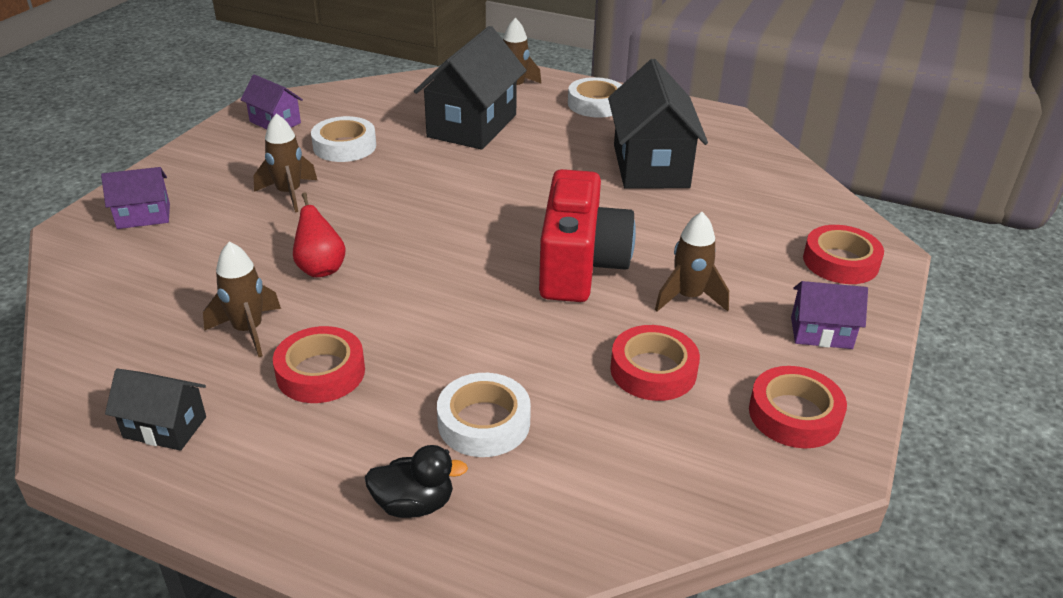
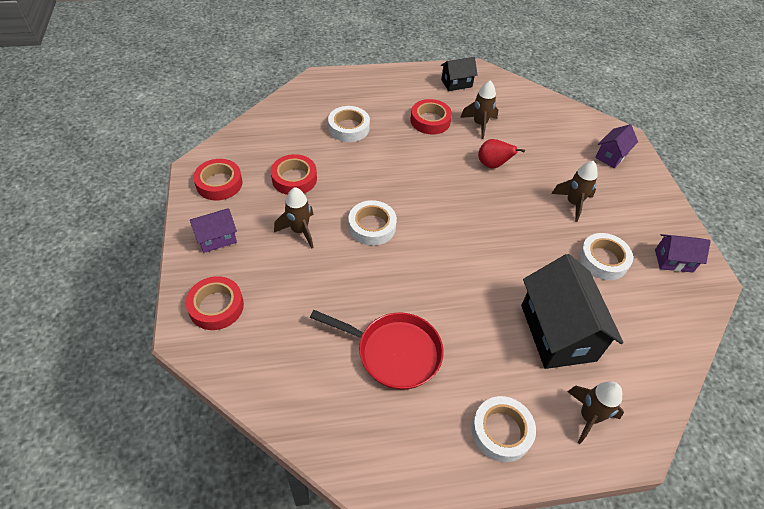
camera: 145 degrees right, 15 degrees up
(414, 504) = (348, 94): black duck -> none
(580, 265) = (372, 226): red camera -> white tape
(650, 166) = (393, 352): black house -> red pan

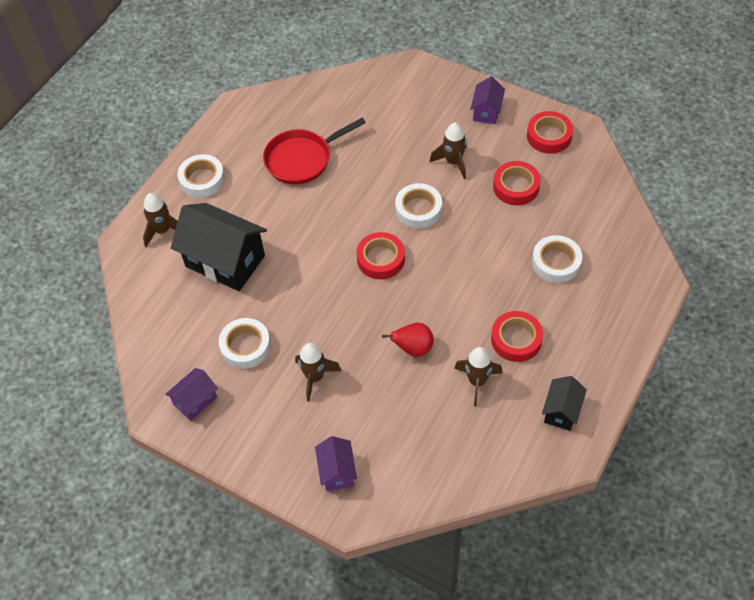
camera: 135 degrees right, 5 degrees up
(216, 306) = (422, 87): red tape -> red tape (381, 259)

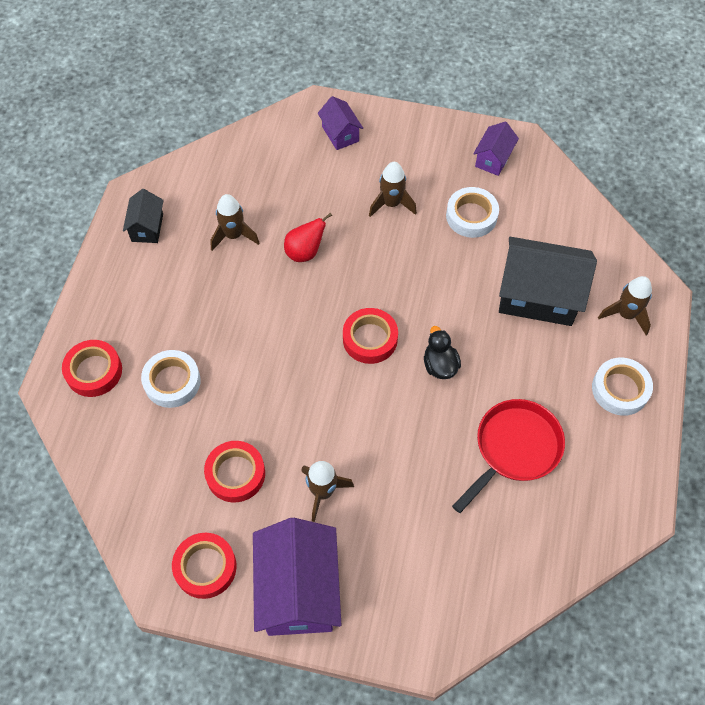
camera: 160 degrees right, 5 degrees up
(331, 226) = (440, 365): none -> black duck
(418, 209) = (347, 412): white tape -> none
(486, 111) = (298, 590): purple house -> purple house, size x1.97
(516, 339) = (202, 285): red tape -> red tape (94, 371)

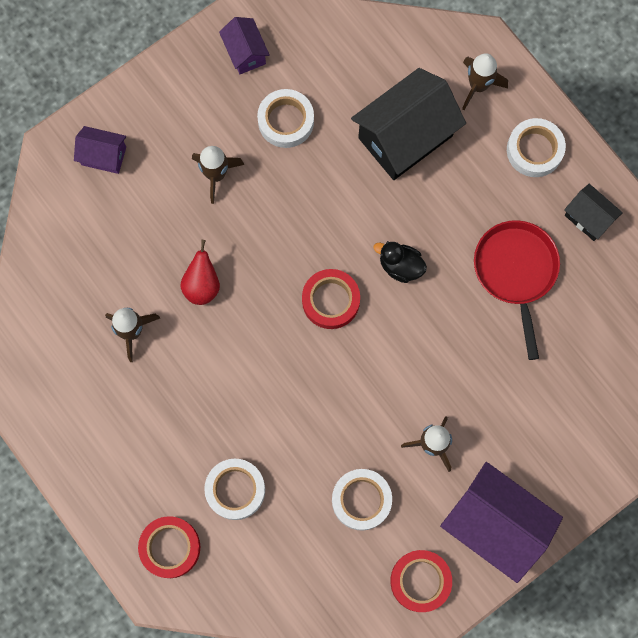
camera: 50 degrees left, 15 degrees up
(147, 227) = (58, 399): black house -> black house (588, 218)
(235, 474) = (361, 500): red tape -> white tape

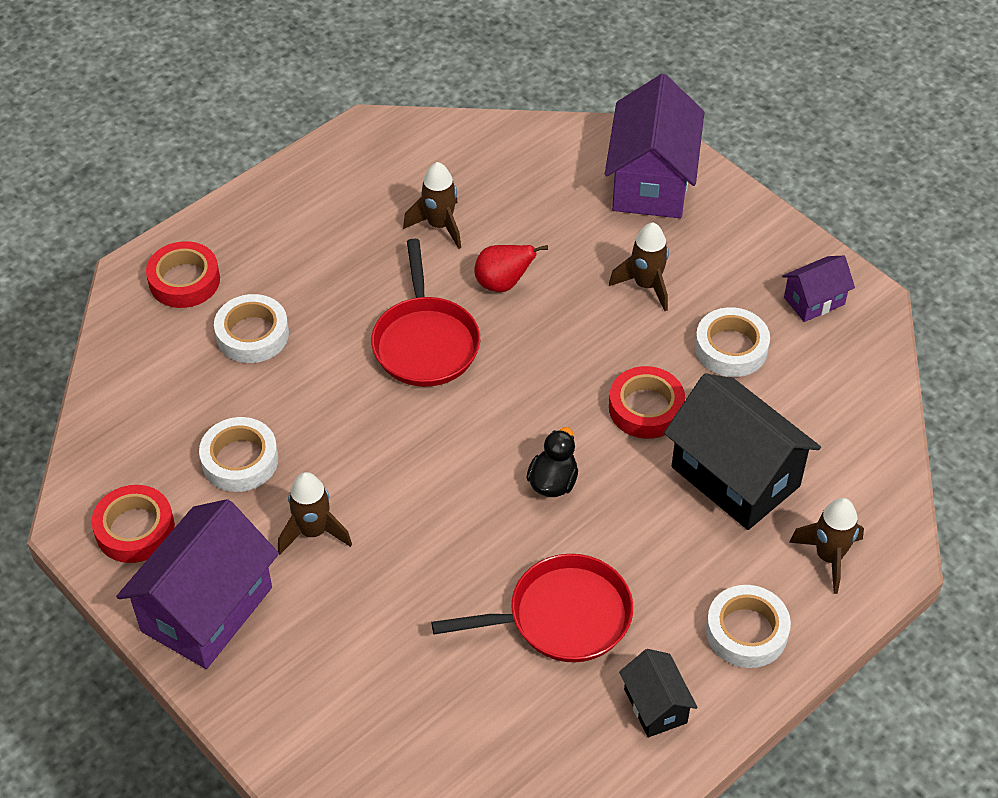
camera: 85 degrees right, 25 degrees down
(103, 156) = (651, 182): purple house -> purple house, size x1.97
(257, 351) = (425, 342): none -> red pan
(331, 300) = (497, 411): red tape -> red tape (646, 408)
(588, 218) = (655, 706): black house -> black house turned 60 degrees counterclockwise

